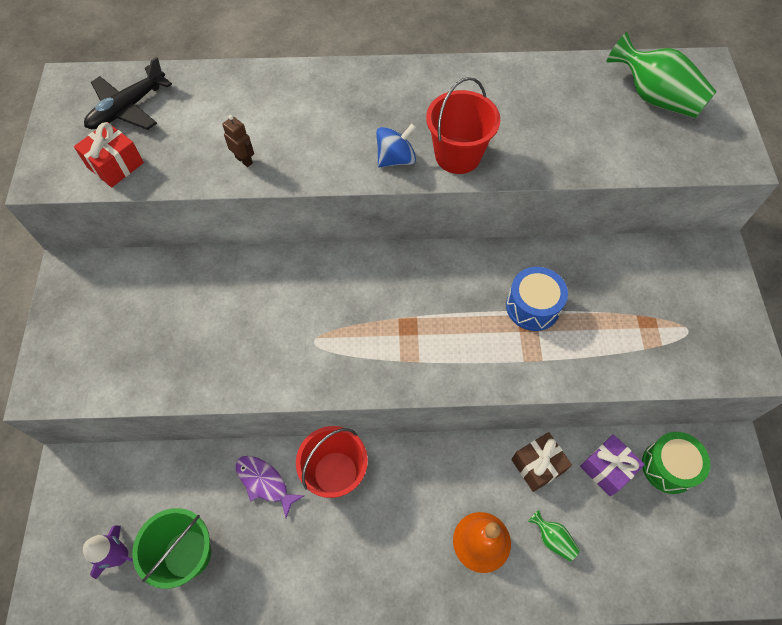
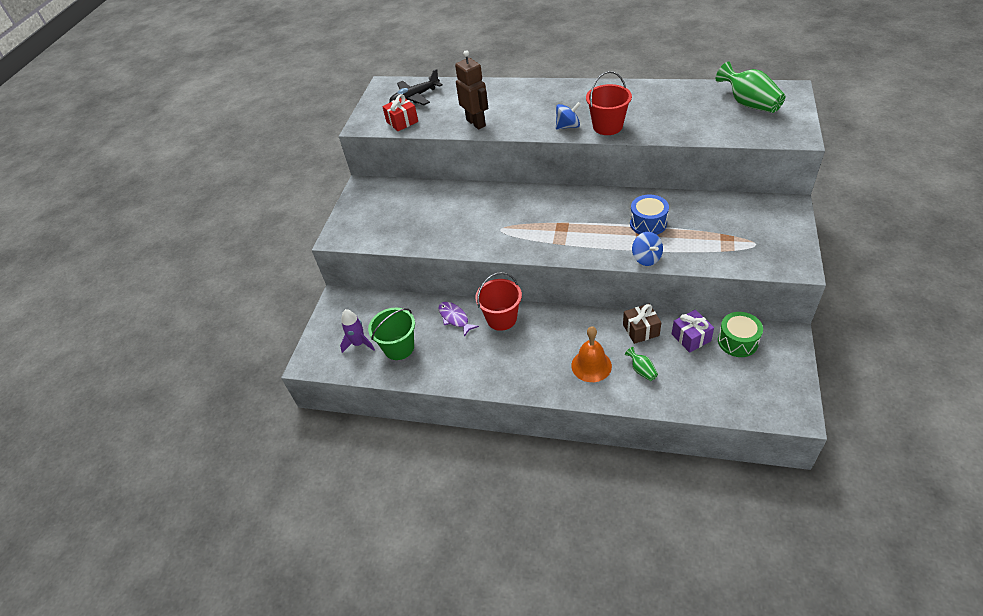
camera: 20 degrees right, 15 degrees down
(244, 160) = (476, 123): brown robot -> brown robot, size x2.02
(544, 375) = (646, 258): none -> blue spinning top

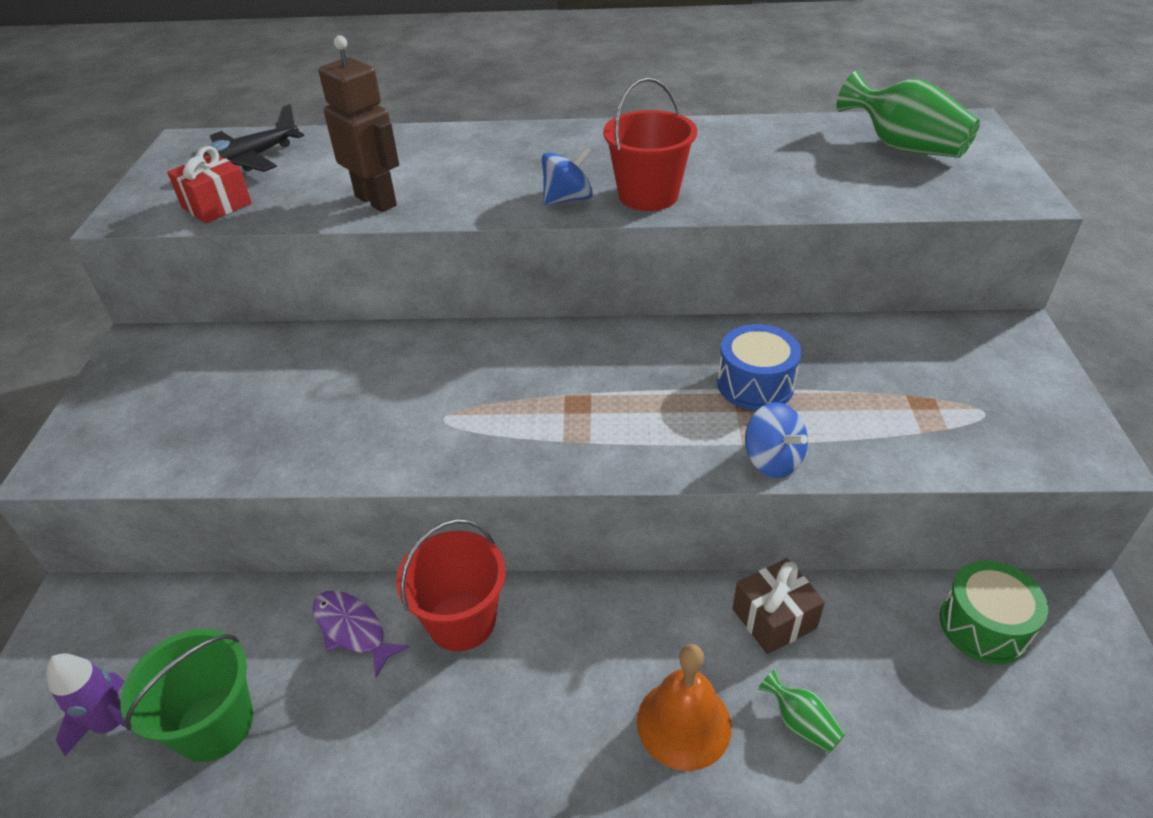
camera: 15 degrees left, 5 degrees down
(691, 337) = (884, 626): purple gift -> none

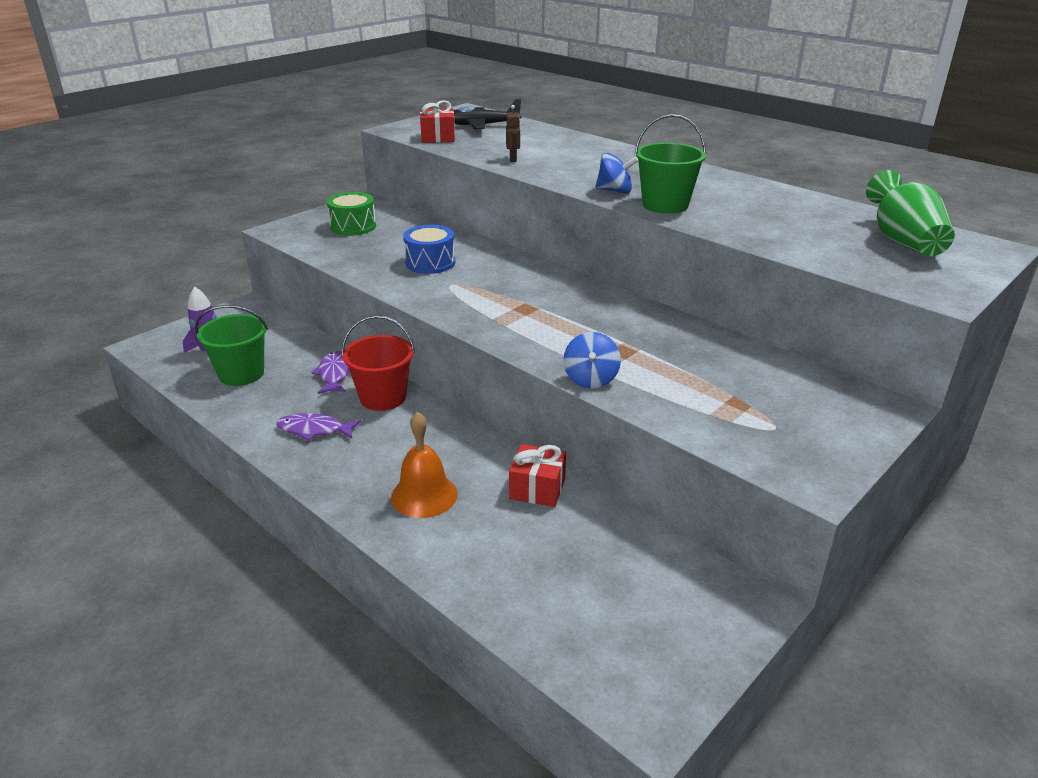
camera: 40 degrees right, 10 degrees down
(376, 201) = (513, 159): brown robot -> brown robot, size x0.49
(439, 736) = (314, 430): none -> purple fish
(648, 196) = (665, 205): red bucket -> green bucket
(755, 384) = (641, 346): blue drum -> blue drum (430, 263)
(774, 618) = (537, 489): brown gift -> red gift
(800, 723) = (482, 534): green vase -> none
(984, 626) = (663, 570): green drum -> green drum (353, 226)

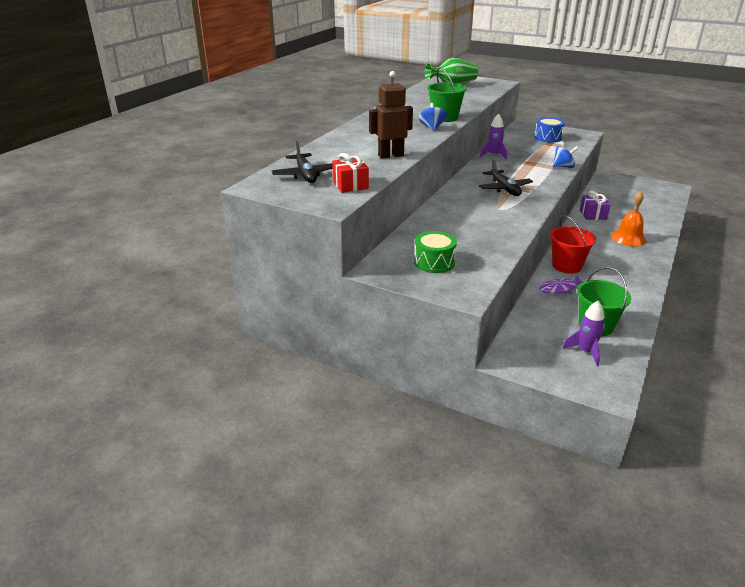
camera: 105 degrees left, 0 degrees up
(314, 430) = (618, 279): purple fish -> none
(430, 263) = (476, 220): blue drum -> blue drum (548, 137)
(513, 159) = (390, 155): brown robot -> brown robot, size x2.02
(519, 302) = (504, 189): none -> black plane
(537, 489) = (593, 215): red gift -> purple gift
(673, 324) = (493, 155): none -> purple rocket

